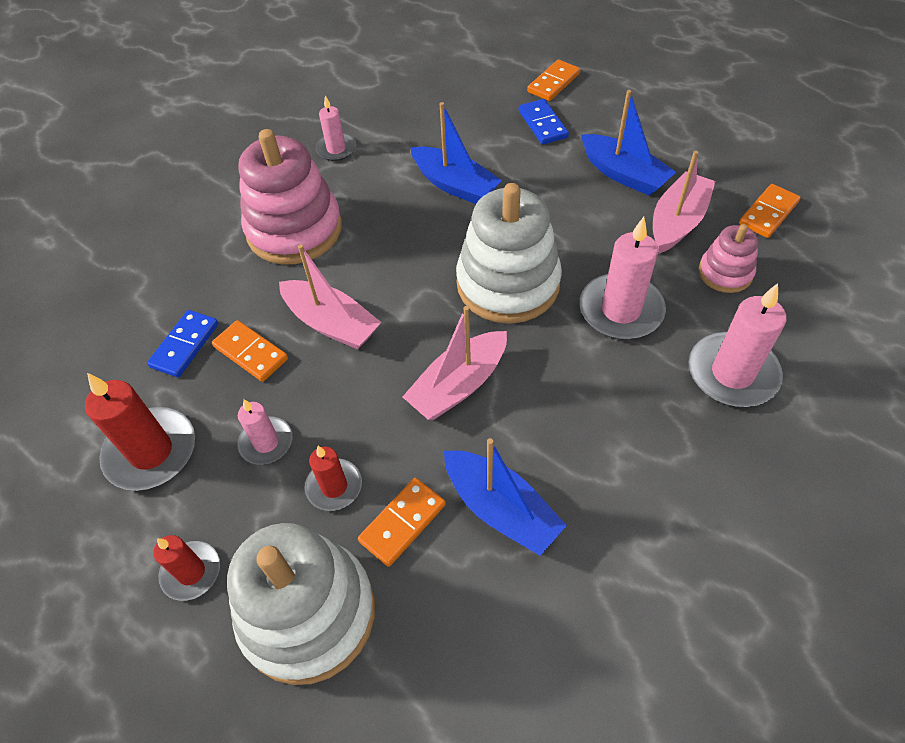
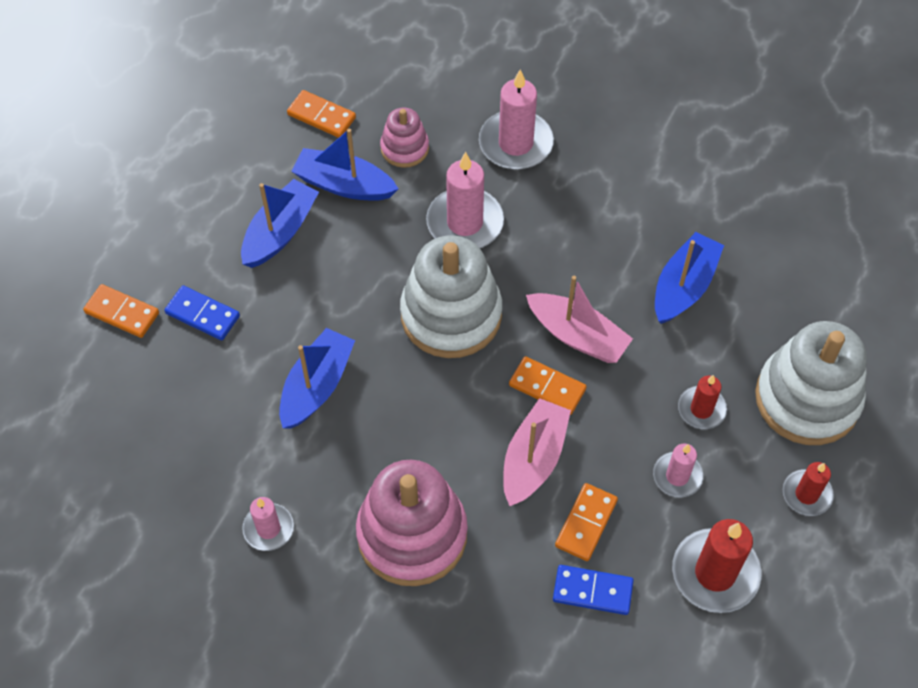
camera: 105 degrees left, 5 degrees up
(403, 523) = (716, 351): orange domino -> orange domino (547, 387)
(542, 124) = (202, 315): blue domino -> blue domino turned 60 degrees clockwise
(677, 222) = (344, 185): pink boat -> blue boat

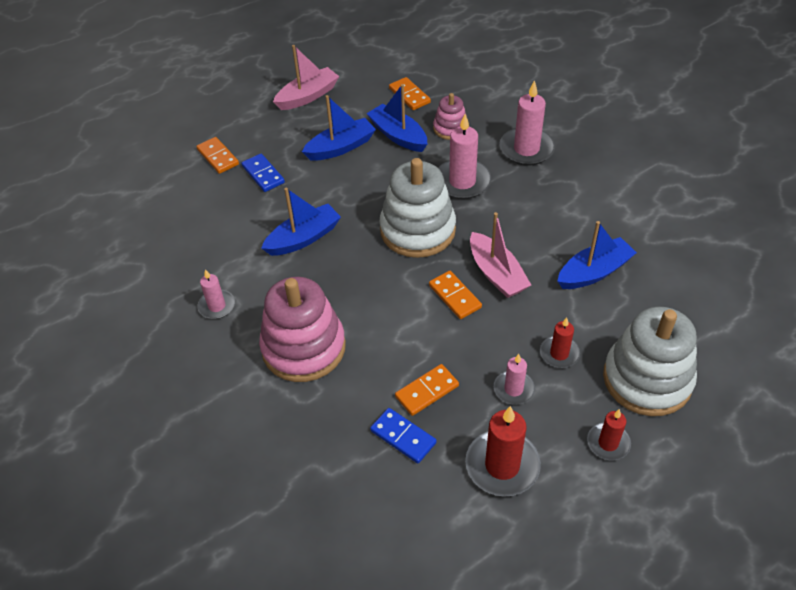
camera: 30 degrees right, 10 degrees down
(533, 459) = (416, 336): pink boat -> pink boat (308, 96)

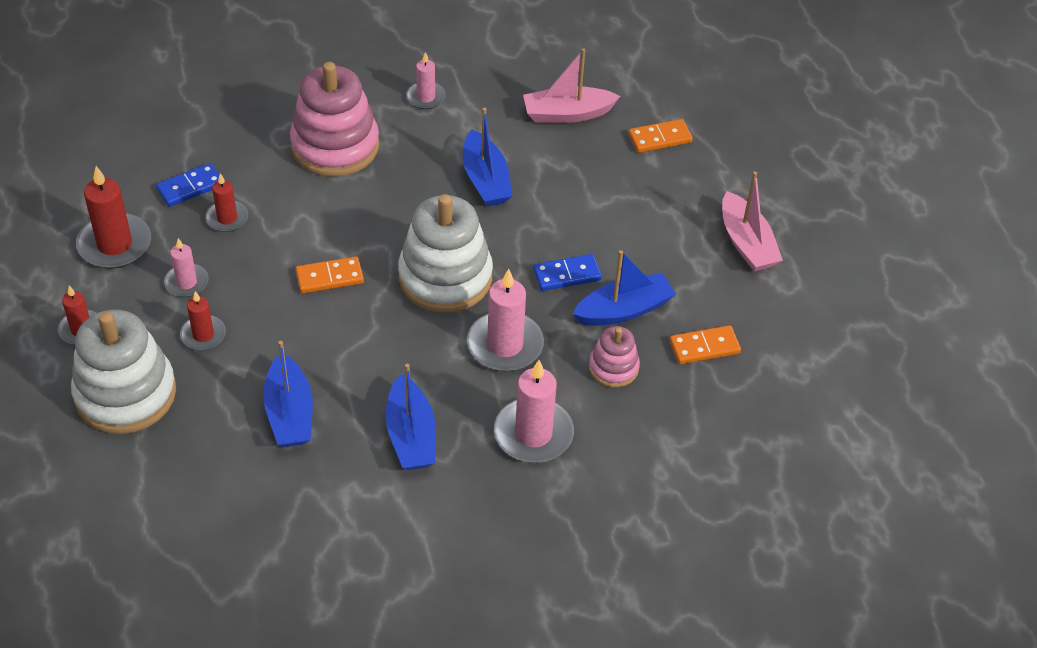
camera: 105 degrees right, 0 degrees up
(263, 174) = (609, 169): blue domino -> blue domino (567, 275)
(341, 147) = (626, 249): blue boat -> blue boat (411, 435)
(427, 391) = (227, 218): orange domino -> red candle
(496, 274) = (340, 324): pink boat -> pink boat (567, 114)

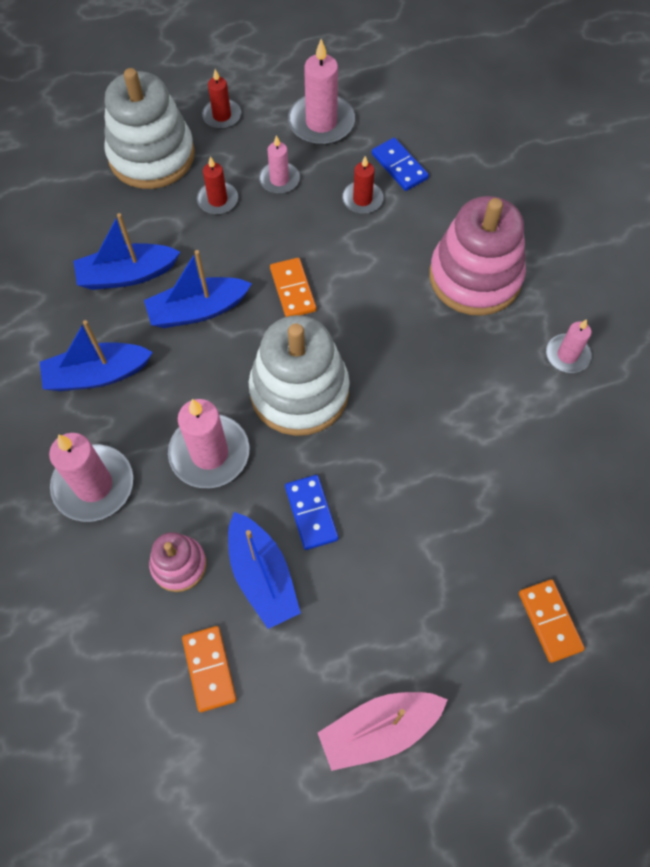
camera: 90 degrees right, 15 degrees up
(114, 244) = (321, 123): red candle -> pink candle
(485, 180) = (447, 423): blue boat -> blue boat (198, 310)
(567, 114) = (571, 508): pink boat -> none

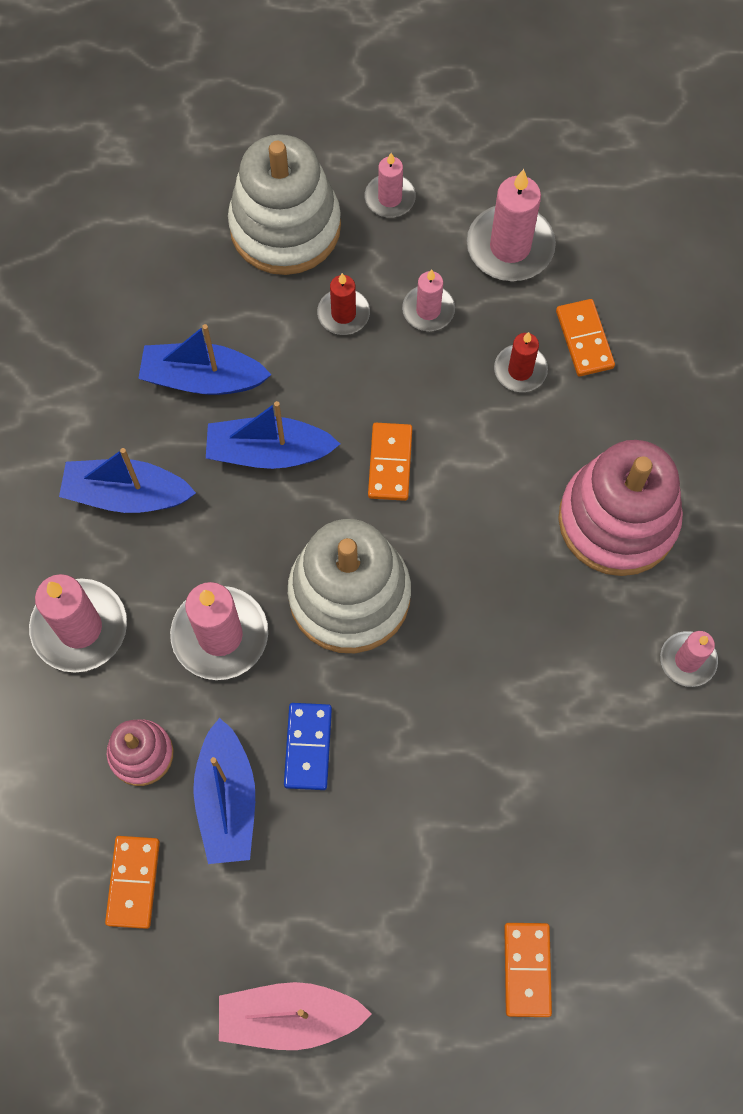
camera: 20 degrees right, 5 degrees up
(222, 116) = (390, 198): red candle -> pink candle
(399, 166) = (584, 339): blue domino -> orange domino

